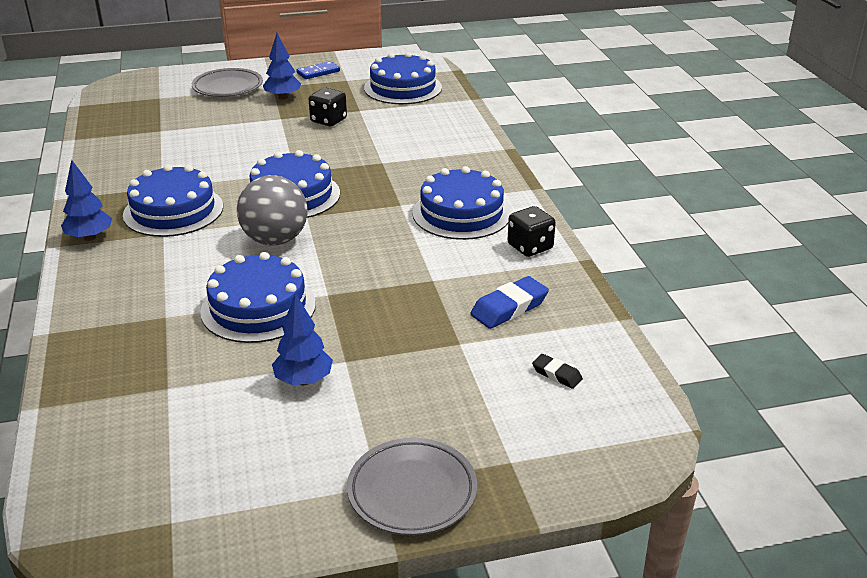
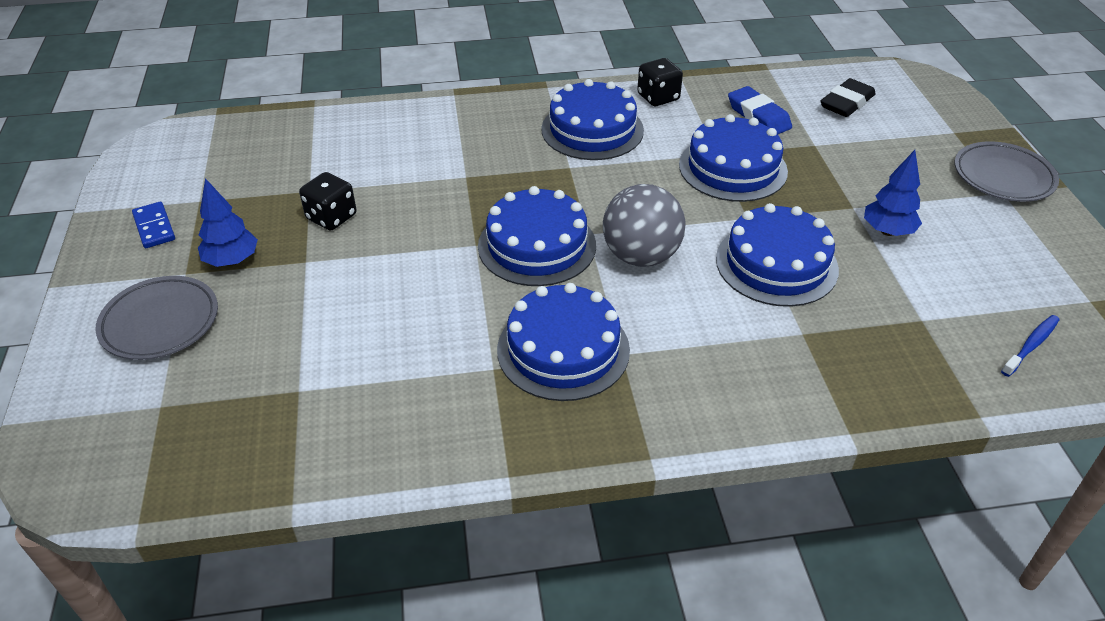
camera: 85 degrees left, 10 degrees up
(90, 237) = (629, 428): blue tree -> none
(115, 457) = (1031, 345): none -> blue toothbrush
(403, 88) = (254, 153): blue cake -> blue cake (732, 168)
(556, 374) = (846, 103): black eraser -> black eraser, size x1.75

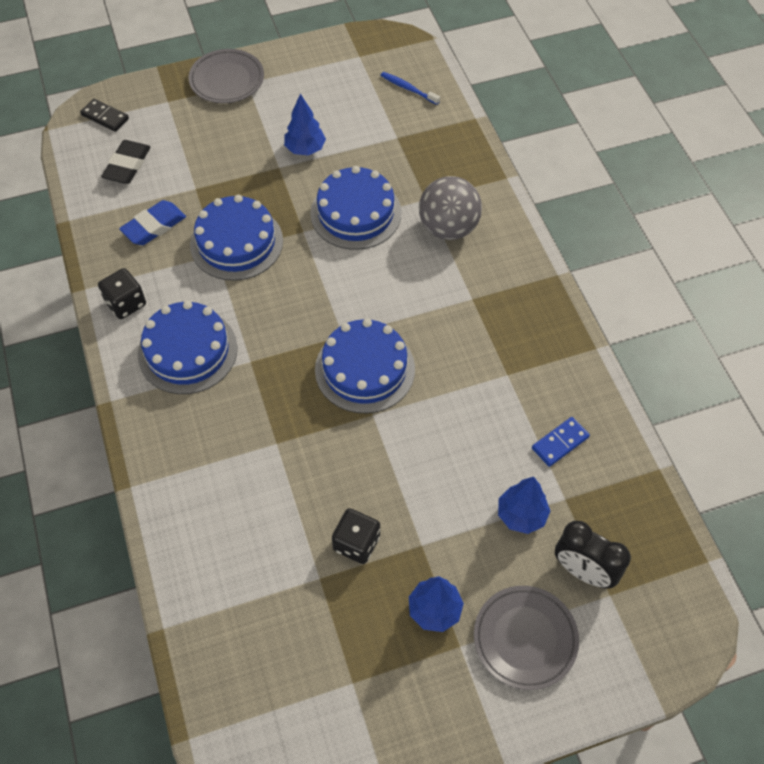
camera: 100 degrees left, 15 degrees up
(154, 227) = (402, 709): blue domino -> blue domino (560, 443)
(201, 387) = (583, 571): none -> black clock
(298, 346) = (521, 515): none -> blue tree
(563, 349) = (477, 334): blue cake -> none
(641, 256) = (364, 296): grey ball -> grey ball (448, 228)
(846, 103) = (127, 165): black eraser -> black eraser turned 75 degrees clockwise
(919, 91) = (105, 117): none -> black domino

